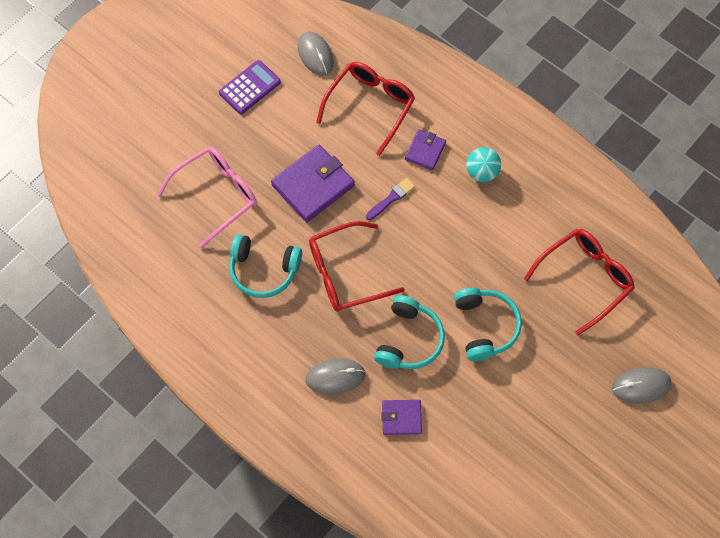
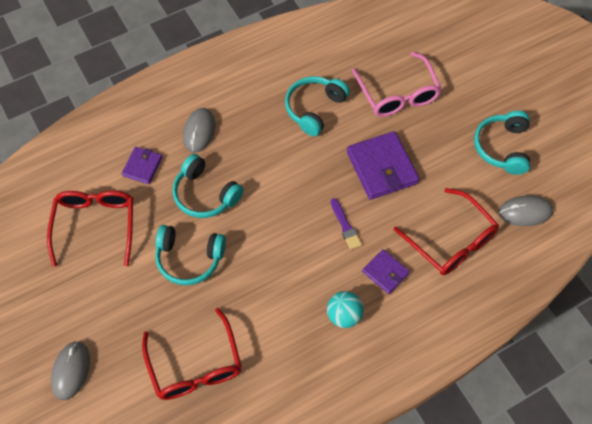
camera: 110 degrees right, 5 degrees down
(250, 87) = (502, 147): purple calculator -> turquoise headphones
(345, 273) = (286, 166): red glasses -> red glasses (95, 225)

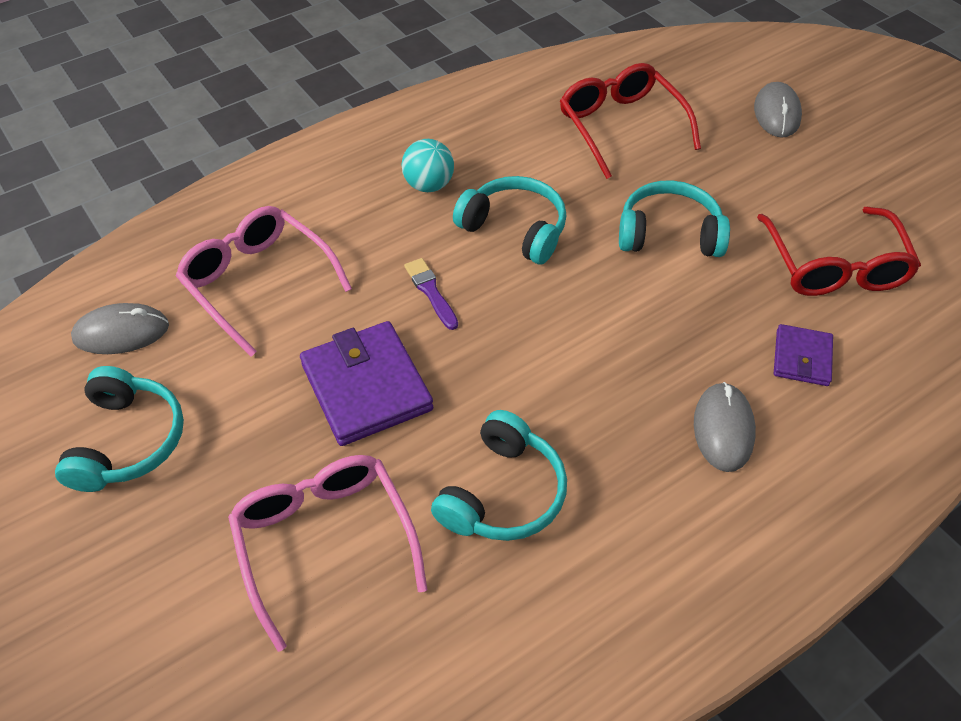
camera: 175 degrees right, 10 degrees down
(205, 194) = (674, 321): turquoise headphones -> turquoise headphones (515, 229)
(385, 272) = (367, 236): purple wallet -> none
(451, 241) = (258, 282): red glasses -> pink glasses

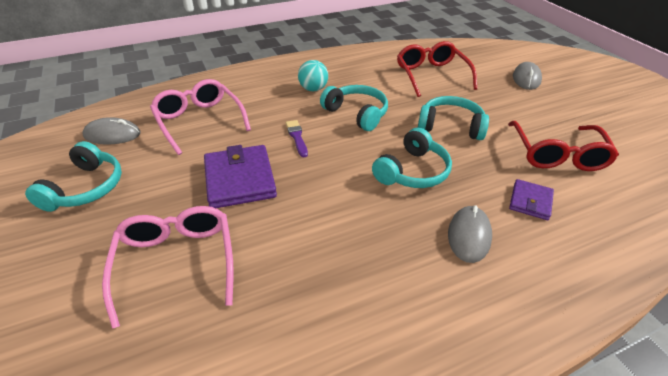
camera: 10 degrees right, 10 degrees down
(503, 493) = (306, 252): turquoise headphones -> turquoise headphones (412, 171)

